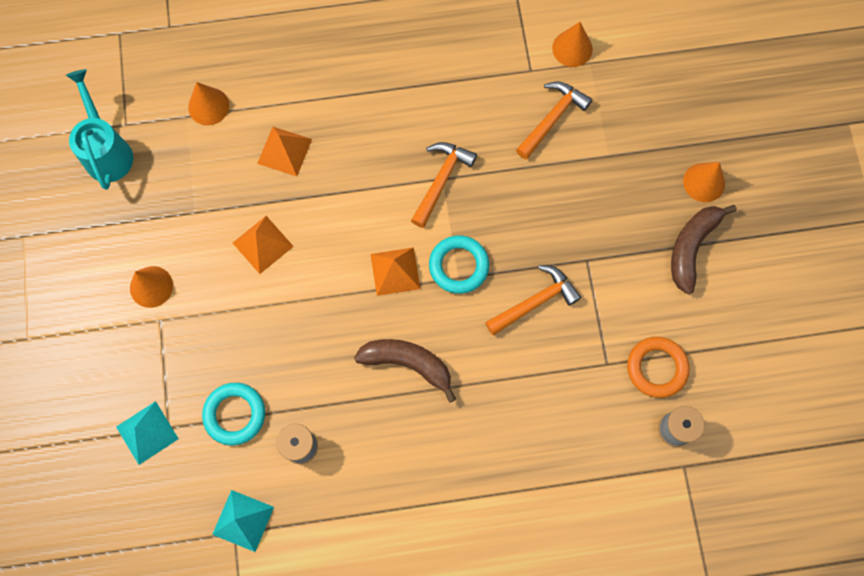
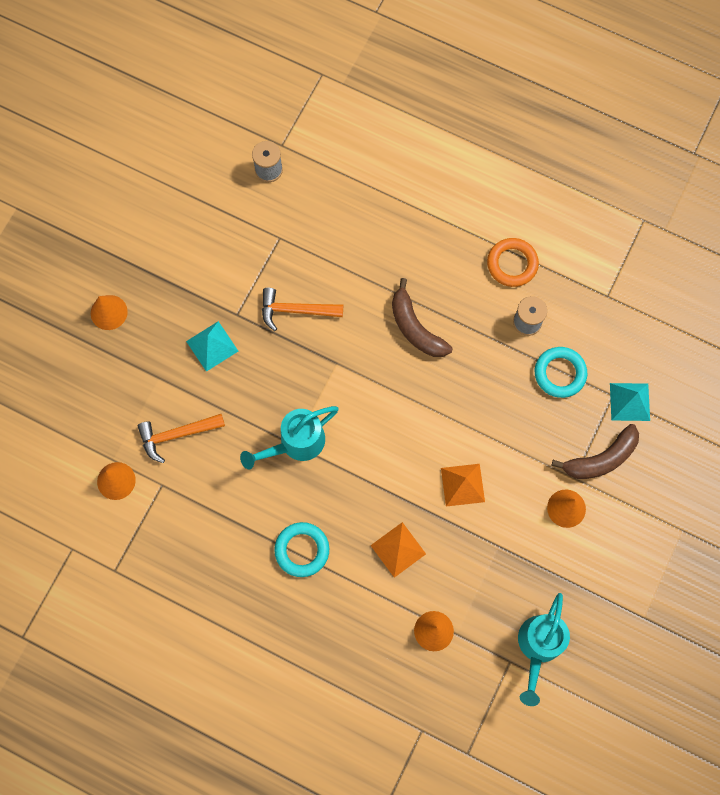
camera: 145 degrees left, 0 degrees up
(243, 520) = (596, 300): turquoise pyramid -> turquoise pyramid (212, 346)
(395, 271) = (378, 398): orange pyramid -> none
(441, 181) = (296, 443): orange hammer -> turquoise watering can
(458, 266) = (330, 371): turquoise ring -> turquoise ring (302, 550)
(656, 368) = (249, 213): orange ring -> orange ring (512, 264)
(691, 247) = (157, 274): brown banana -> brown banana (601, 459)

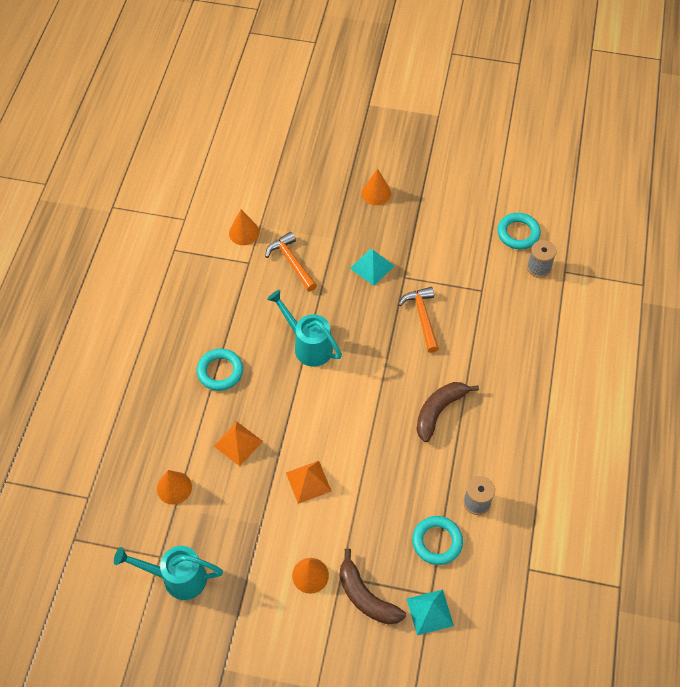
camera: 75 degrees right, 15 degrees down
(216, 175) = (518, 233): none -> turquoise ring
(512, 264) = (528, 477): orange ring -> none

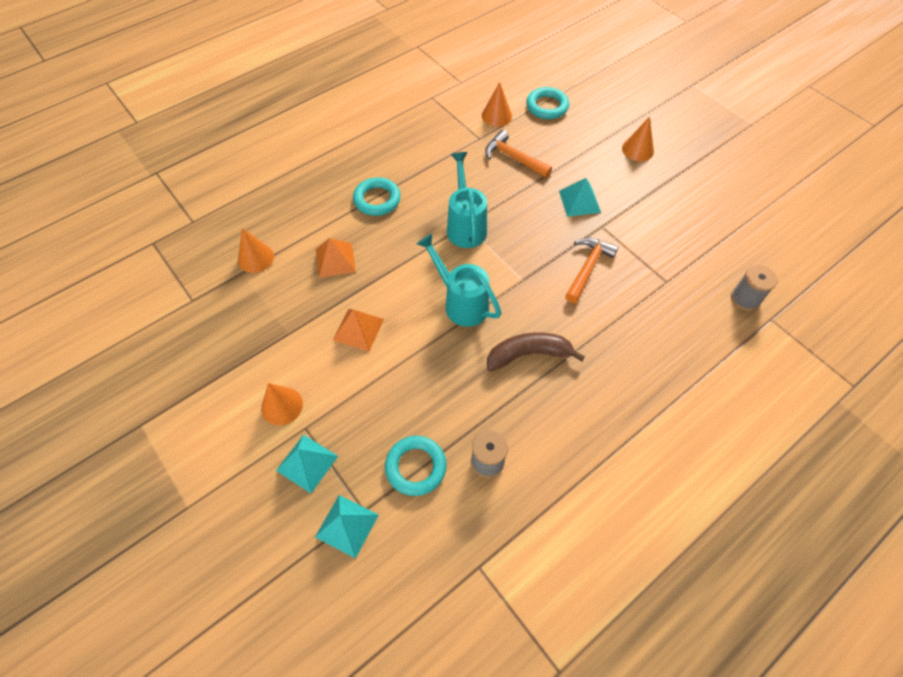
camera: 40 degrees right, 0 degrees up
(178, 578) = (186, 326): turquoise watering can -> turquoise watering can (461, 303)
(291, 262) = (514, 158): orange hammer -> orange hammer turned 60 degrees counterclockwise
(366, 596) = (307, 463): brown banana -> turquoise pyramid
(518, 233) = (749, 257): turquoise ring -> turquoise ring (547, 106)

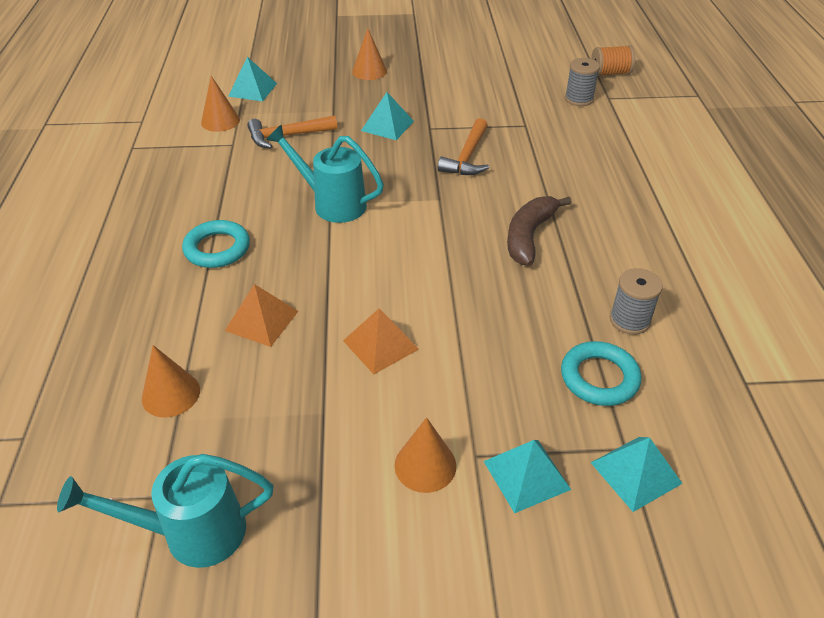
camera: 55 degrees left, 15 degrees down
(461, 303) = (425, 251): turquoise watering can -> turquoise watering can (192, 532)
(547, 106) = (252, 90): turquoise ring -> turquoise pyramid
(588, 268) = (467, 157): orange hammer -> orange hammer turned 135 degrees counterclockwise
(814, 301) = (610, 73): none -> orange spool

